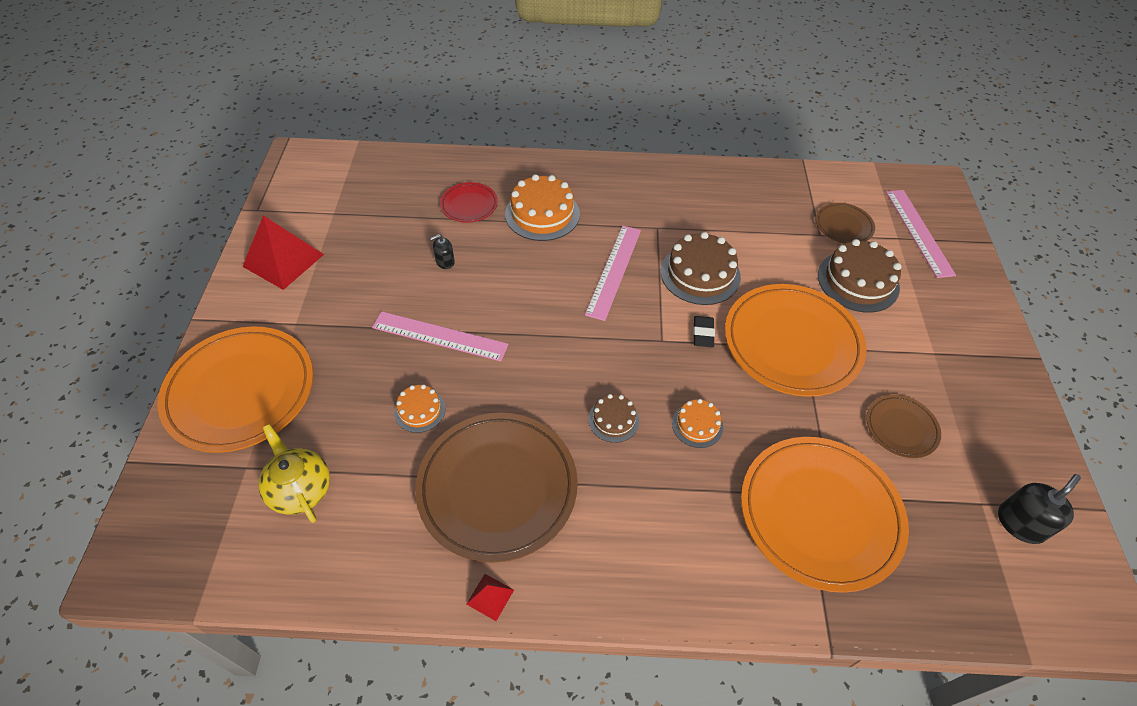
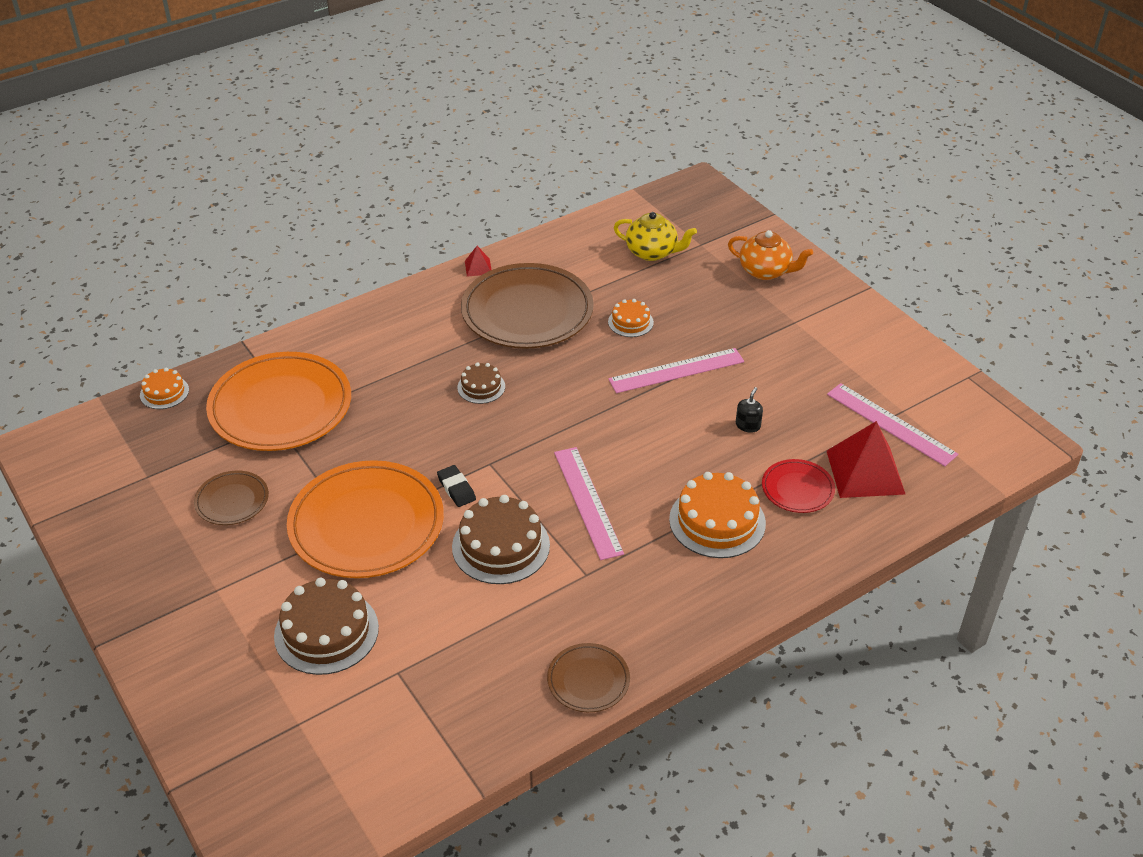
camera: 145 degrees right, 10 degrees down
(240, 391) = (765, 271): orange plate -> orange teapot
(283, 260) = (877, 354): red pyramid -> red pyramid (865, 472)
(697, 425) = (411, 416): orange cake -> orange cake (164, 392)
(843, 226) = (374, 703): brown plate -> brown plate (588, 680)
(919, 232) = (273, 750): pink ruler -> pink ruler (890, 424)
(1020, 523) = (111, 477): black soap dispenser -> none

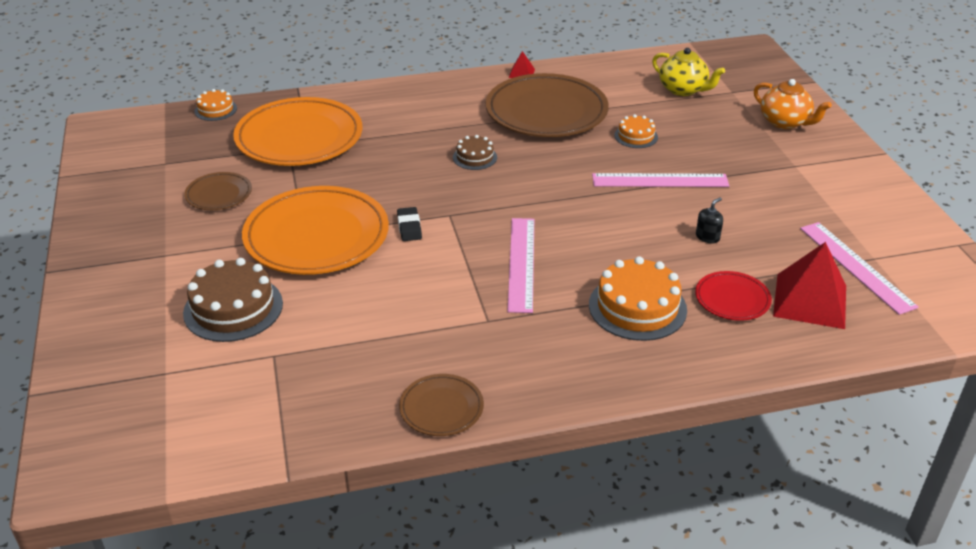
camera: 20 degrees right, 5 degrees down
(501, 546) = (423, 279): brown cake -> none

